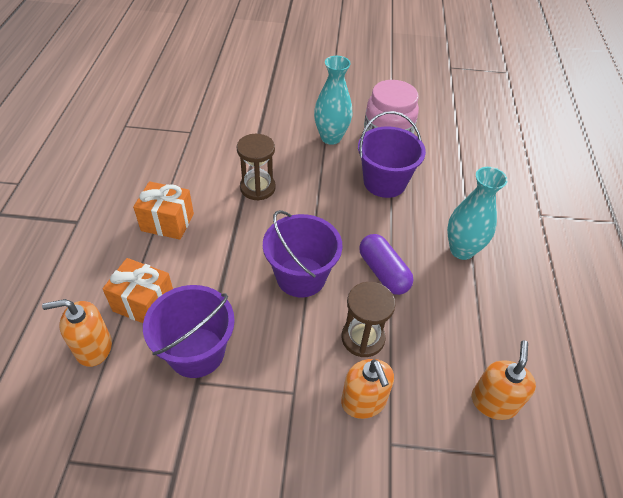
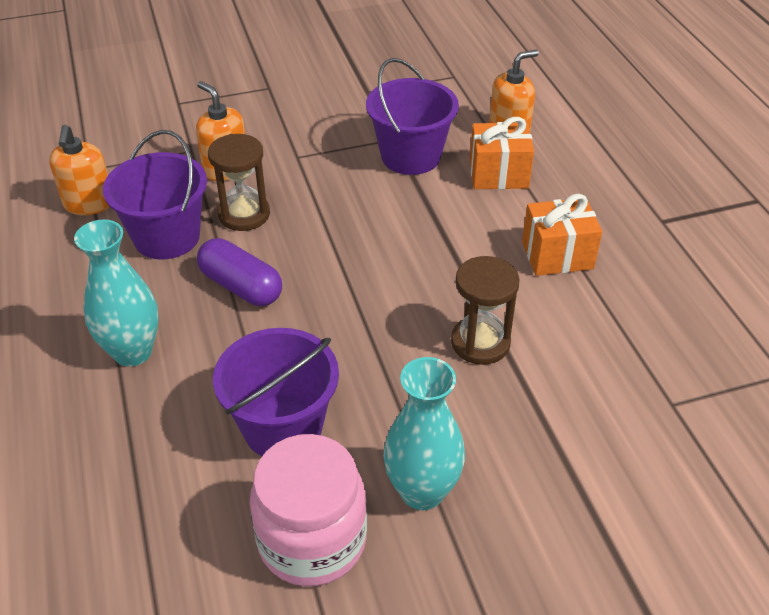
camera: 160 degrees right, 5 degrees down
(301, 276) = (345, 249): purple bucket -> purple bucket (166, 237)

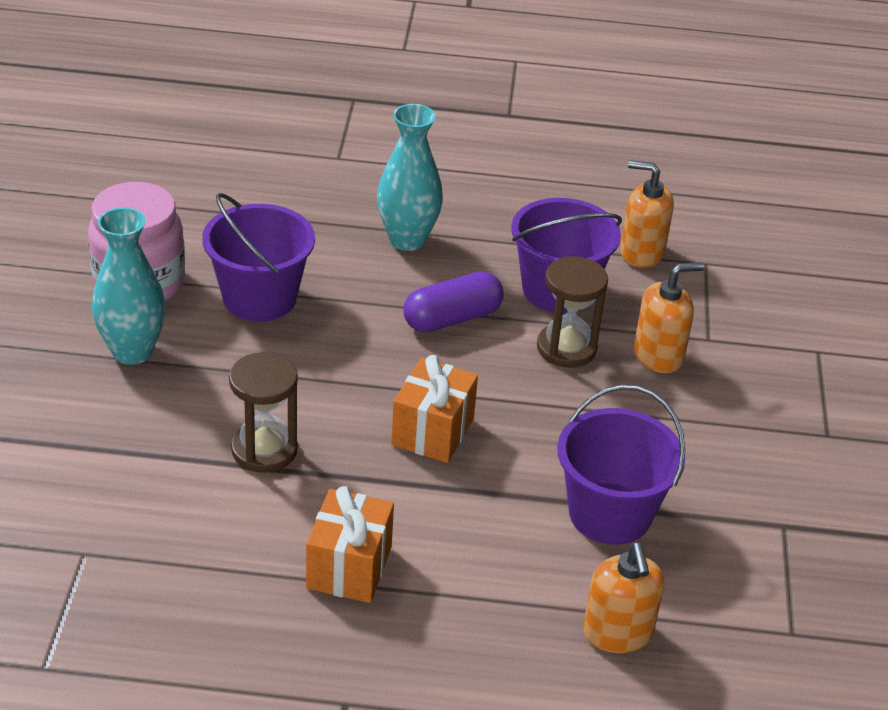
camera: 110 degrees right, 5 degrees down
(498, 174) = (529, 581): orange gift -> orange gift (432, 432)

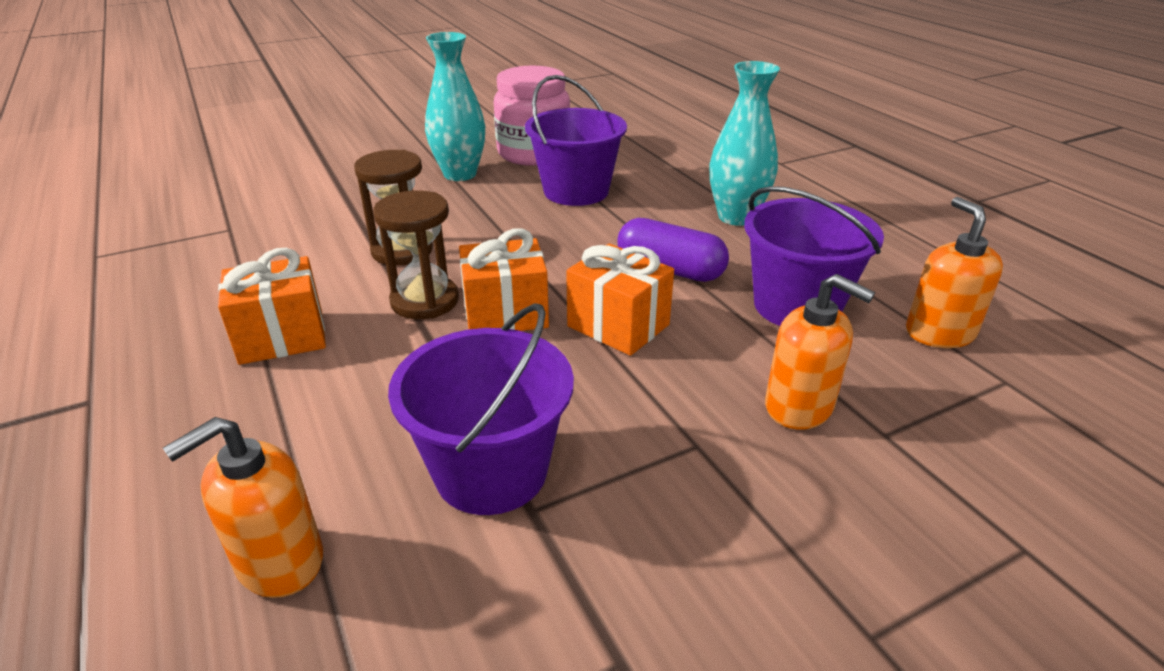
camera: 60 degrees right, 5 degrees down
(503, 383) = (618, 325): none -> orange gift
(566, 348) = (720, 342): brown hourglass -> brown hourglass (424, 301)

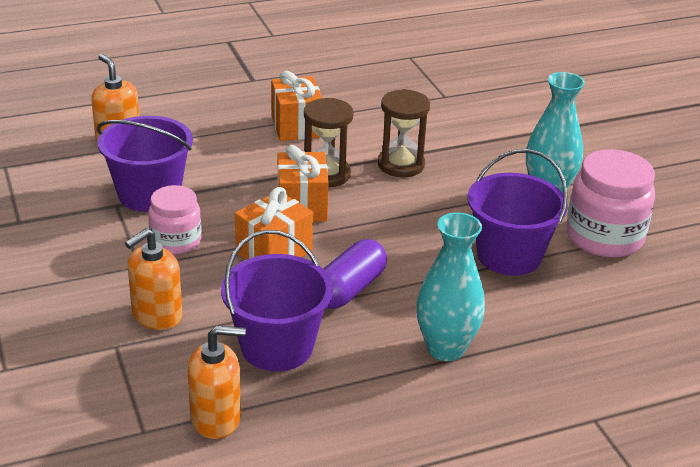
camera: 95 degrees right, 0 degrees up
(621, 416) = (176, 241): none -> pink jar

